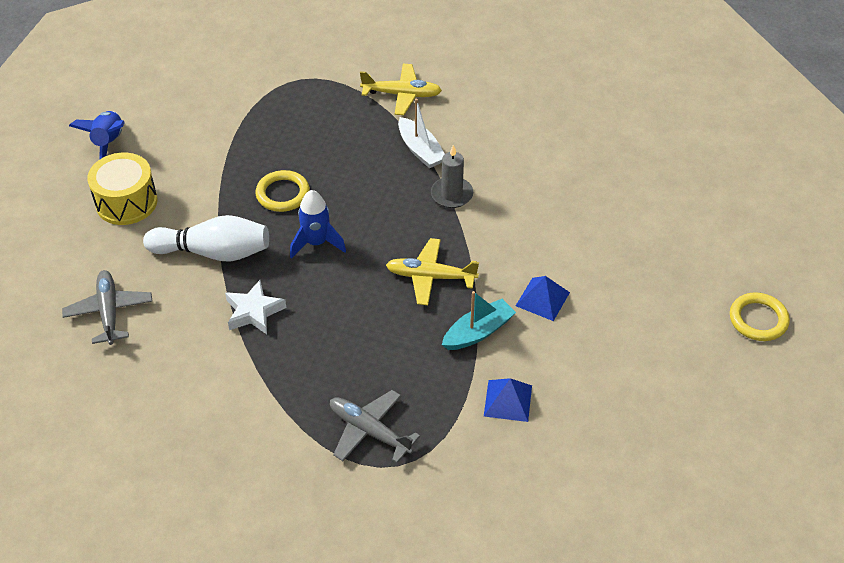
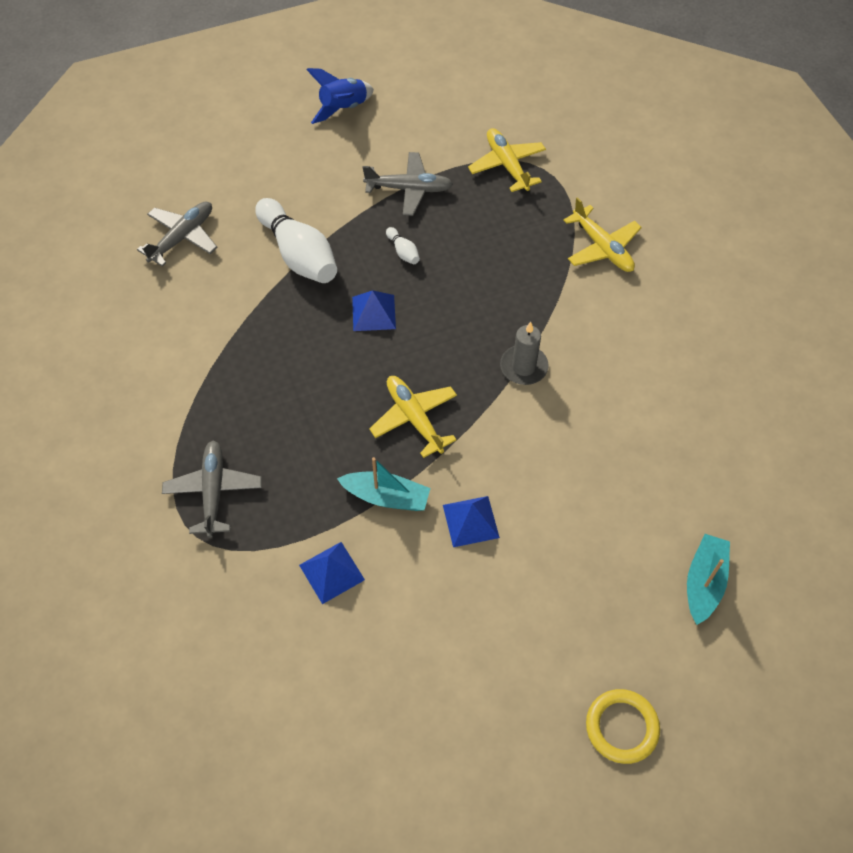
camera: 50 degrees right, 10 degrees up
(126, 202) = (296, 164): yellow drum -> none
(231, 155) = (409, 189): none -> grey plane
(254, 312) = (264, 325): white star -> none
(275, 94) = (507, 165): none -> yellow plane
(283, 194) = (403, 252): yellow ring -> white bowling pin
(316, 243) = (373, 312): blue rocket -> blue pyramid
(420, 150) = (551, 307): white boat -> none
(696, 215) = (704, 582): none -> turquoise boat

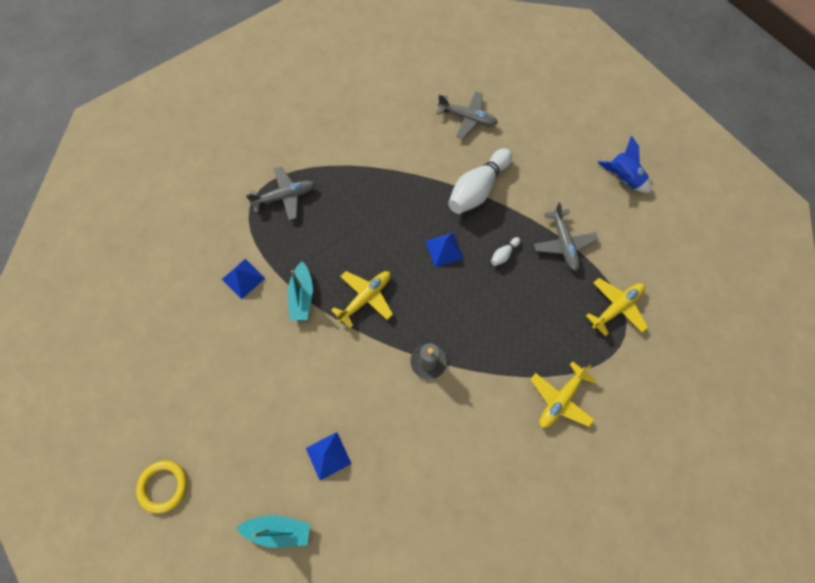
camera: 75 degrees right, 10 degrees up
(470, 521) = (295, 354): blue pyramid -> blue pyramid (328, 455)

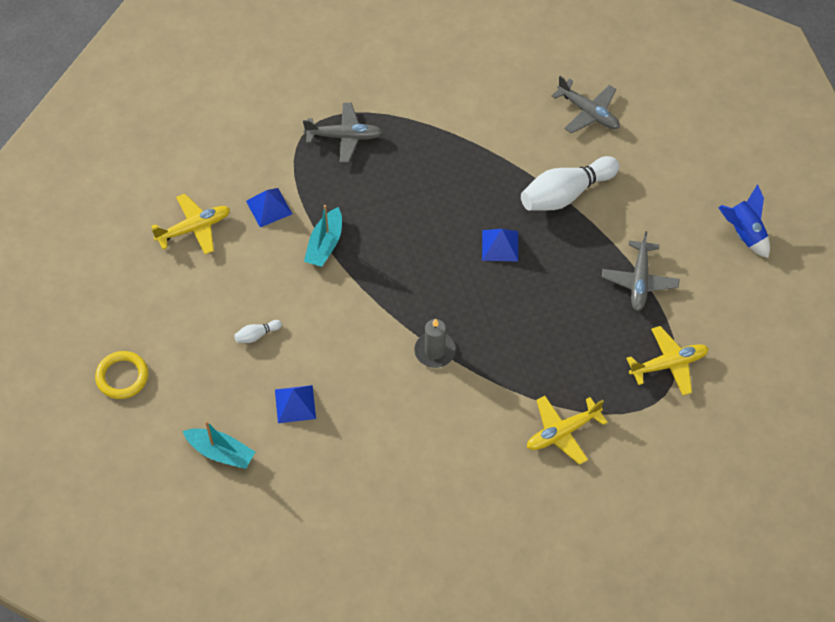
camera: 20 degrees right, 10 degrees down
(366, 298) = (393, 267): yellow plane -> yellow plane (194, 228)
(503, 254) = (565, 271): white bowling pin -> white bowling pin (257, 335)

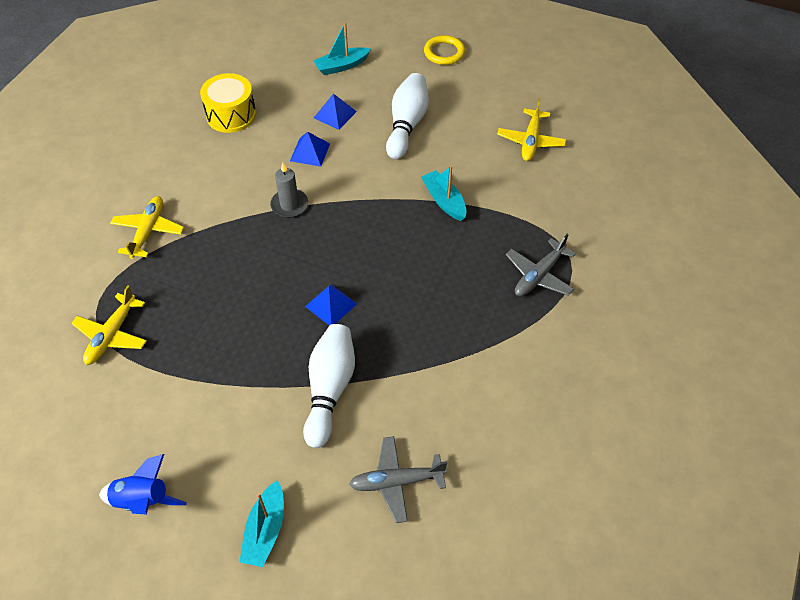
camera: 130 degrees right, 5 degrees down
(257, 335) = (407, 125): white bowling pin -> white bowling pin, size x2.37
(269, 207) = (510, 190): blue pyramid -> blue pyramid (310, 152)
(375, 492) = (231, 115): none -> yellow drum
(639, 281) = (196, 375): grey plane -> none
(688, 155) = (265, 530): none -> turquoise boat

